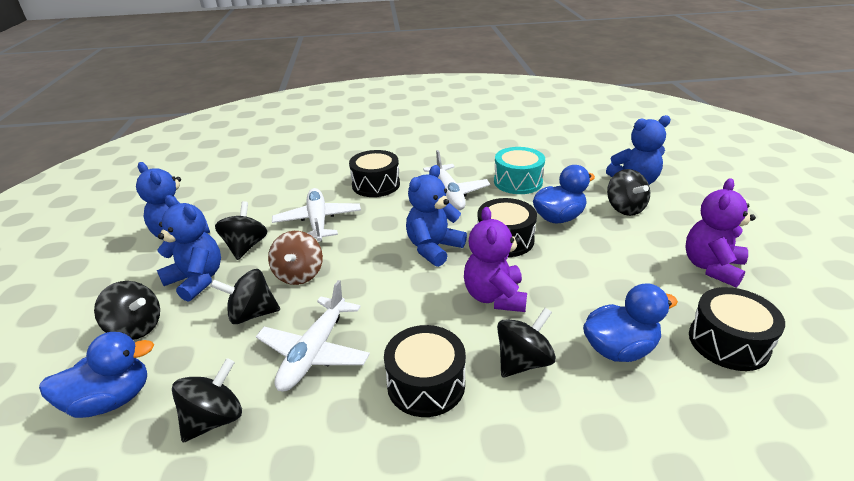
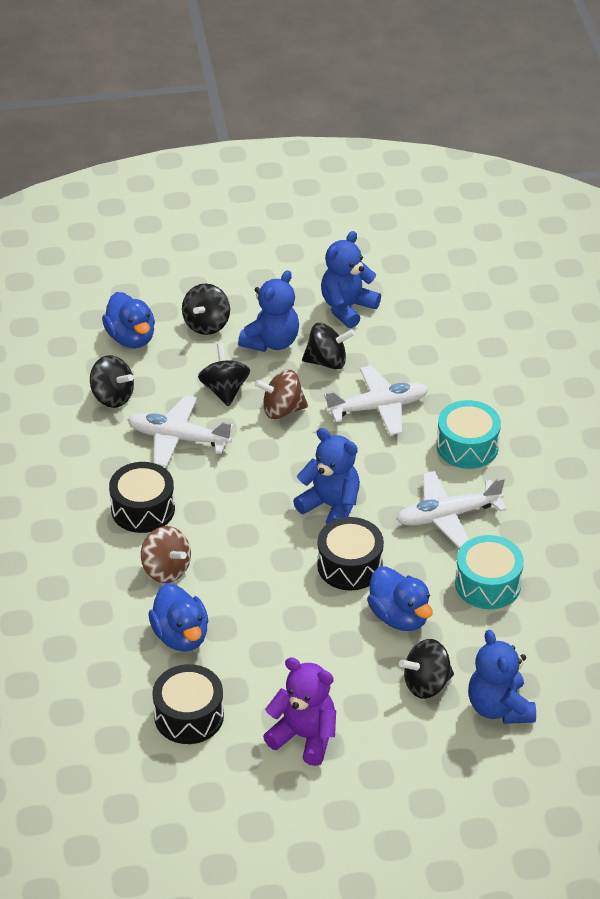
camera: 85 degrees right, 10 degrees up
(376, 185) = (467, 446): black drum -> turquoise drum
(494, 297) = (251, 554): purple teddy bear -> none
(523, 361) = (166, 570): black spinning top -> brown spinning top

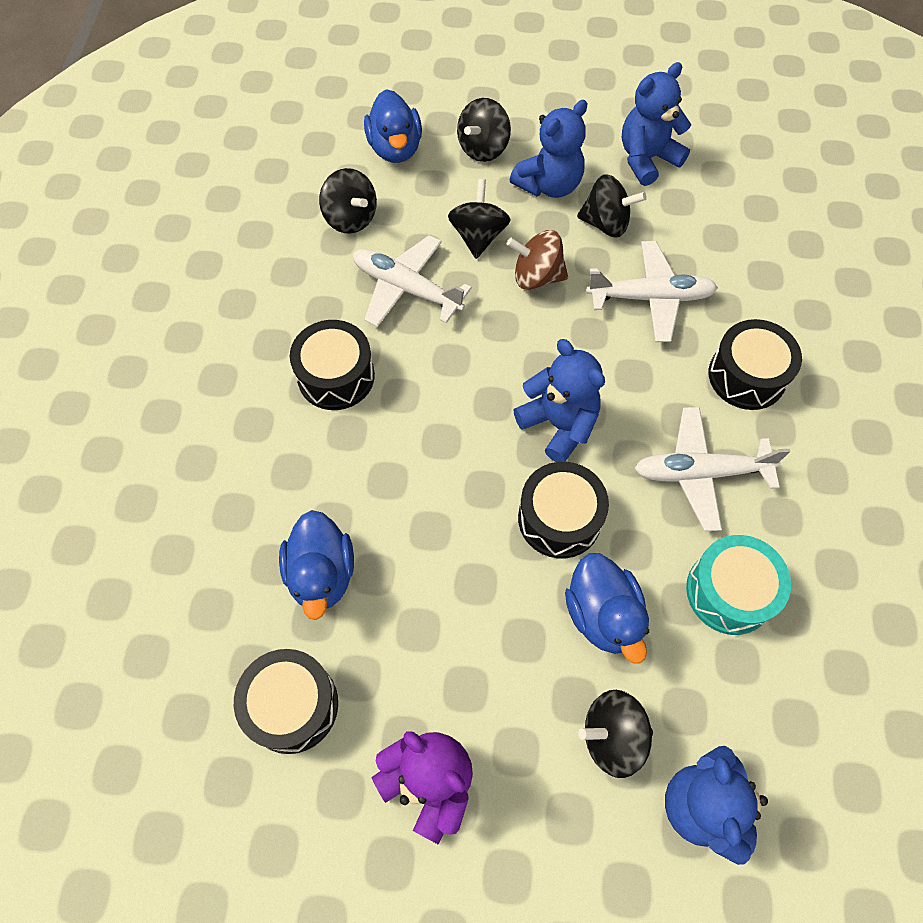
camera: 15 degrees right, 20 degrees up
(166, 570) = (335, 470): brown spinning top -> none
(467, 446) = (747, 376): turquoise drum -> black drum

